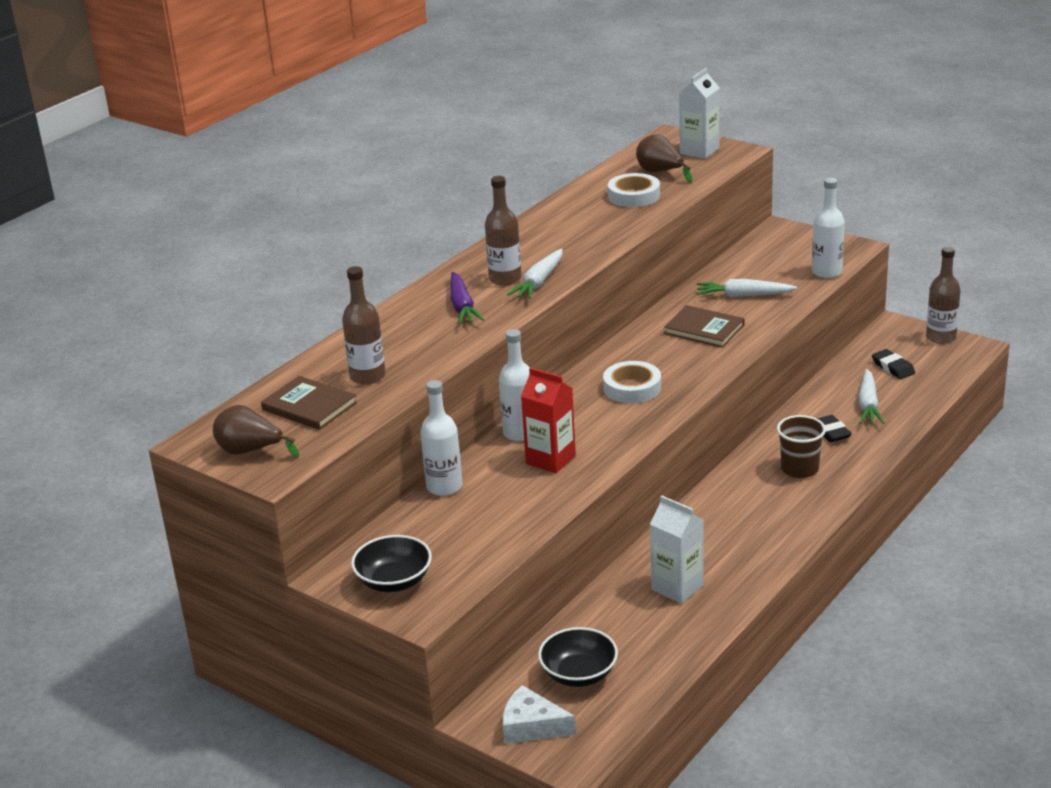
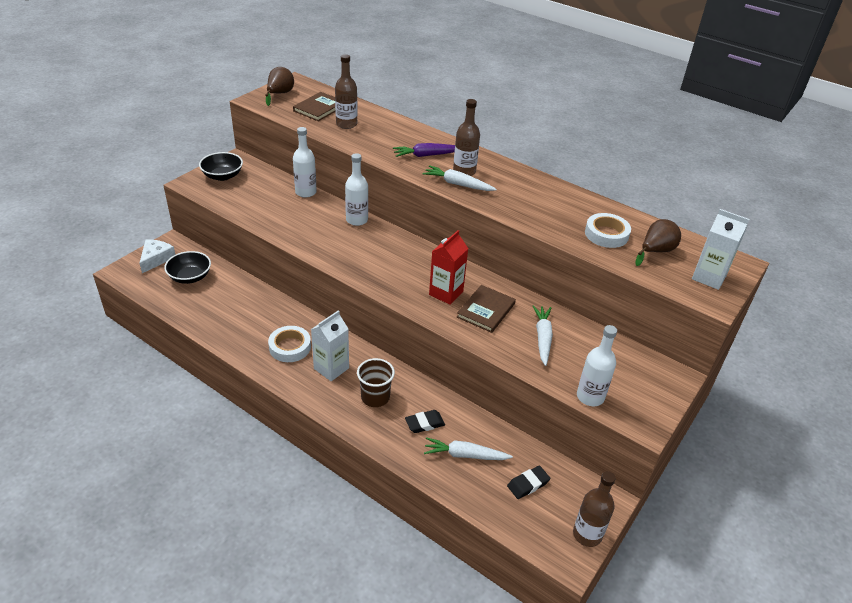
camera: 85 degrees right, 10 degrees up
(550, 460) = (322, 230): red carton -> red carton (446, 293)
(632, 388) = (404, 268): white tape -> white tape (290, 347)
(677, 587) = (254, 321): white carton -> white carton (331, 368)

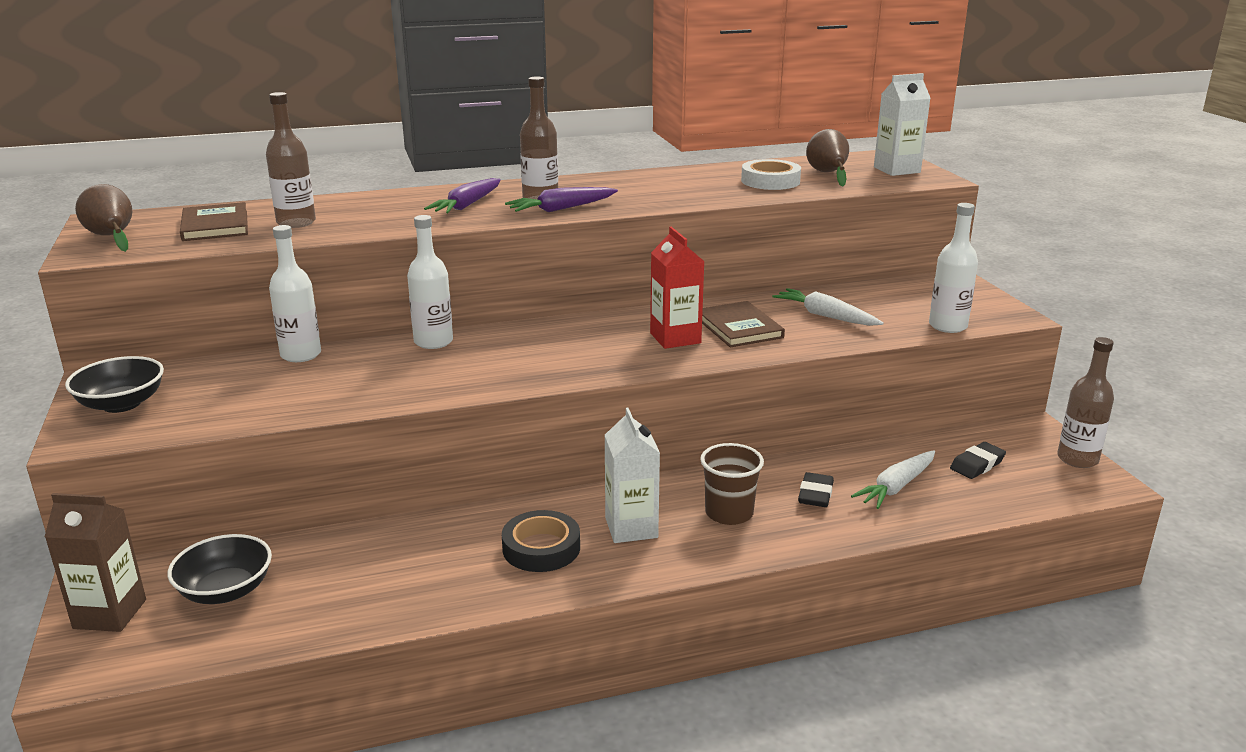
camera: 50 degrees left, 15 degrees down
(156, 259) = (110, 614): white cheese -> brown carton
(290, 347) = (541, 548): white tape -> black tape
(458, 184) = (562, 209): white carrot -> purple carrot
(528, 484) = (977, 465): black eraser -> black eraser turned 45 degrees clockwise

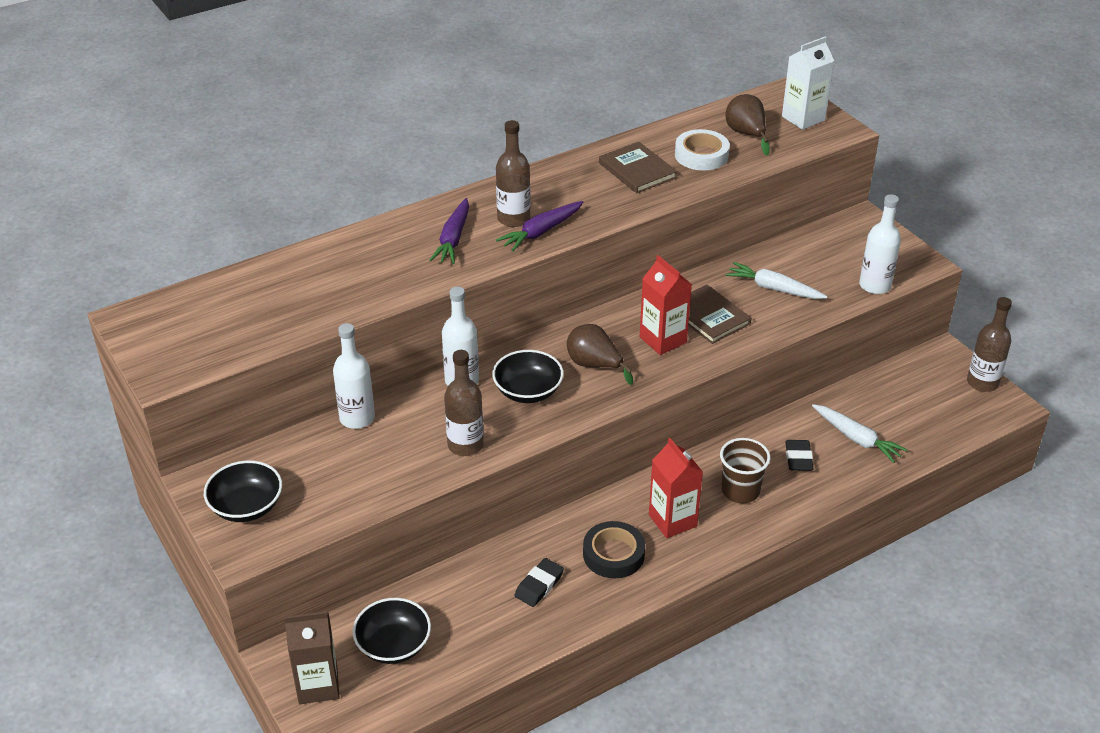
camera: 15 degrees left, 15 degrees up
(112, 237) = (163, 344): brown pear -> brown pear (594, 365)
(215, 226) = (245, 310): brown book -> brown book (637, 170)
(296, 222) = (316, 293): brown bottle -> brown bottle (465, 445)
(497, 357) = (528, 391): none -> black bowl
(631, 528) = (672, 520): white carton -> red carton
(896, 487) = (856, 438): white carrot -> white carrot turned 75 degrees counterclockwise
(977, 465) = (910, 403): black eraser -> black eraser (539, 585)

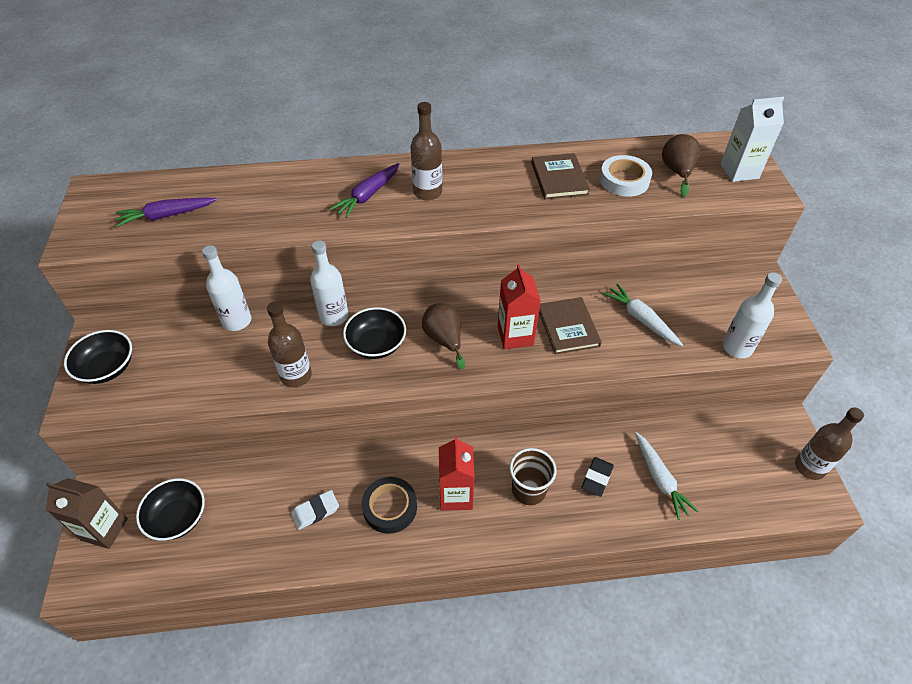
camera: 25 degrees right, 10 degrees up
(539, 585) = (315, 511): black eraser -> white eraser
(541, 232) = (441, 211): purple carrot -> purple carrot (167, 216)

